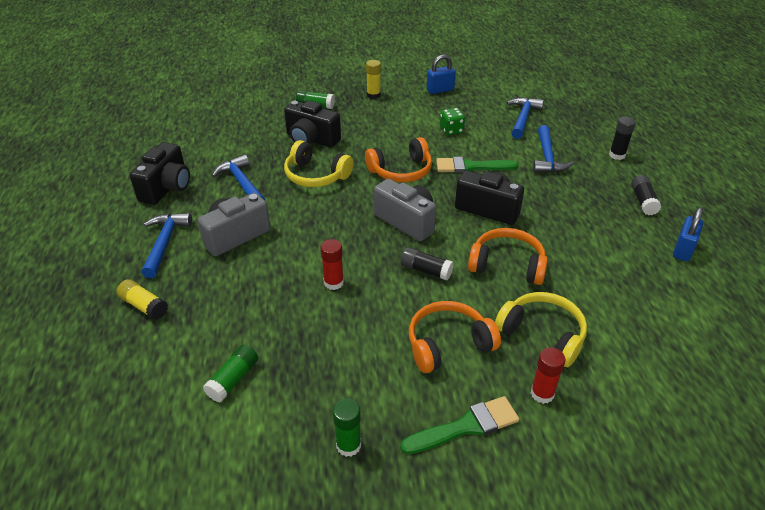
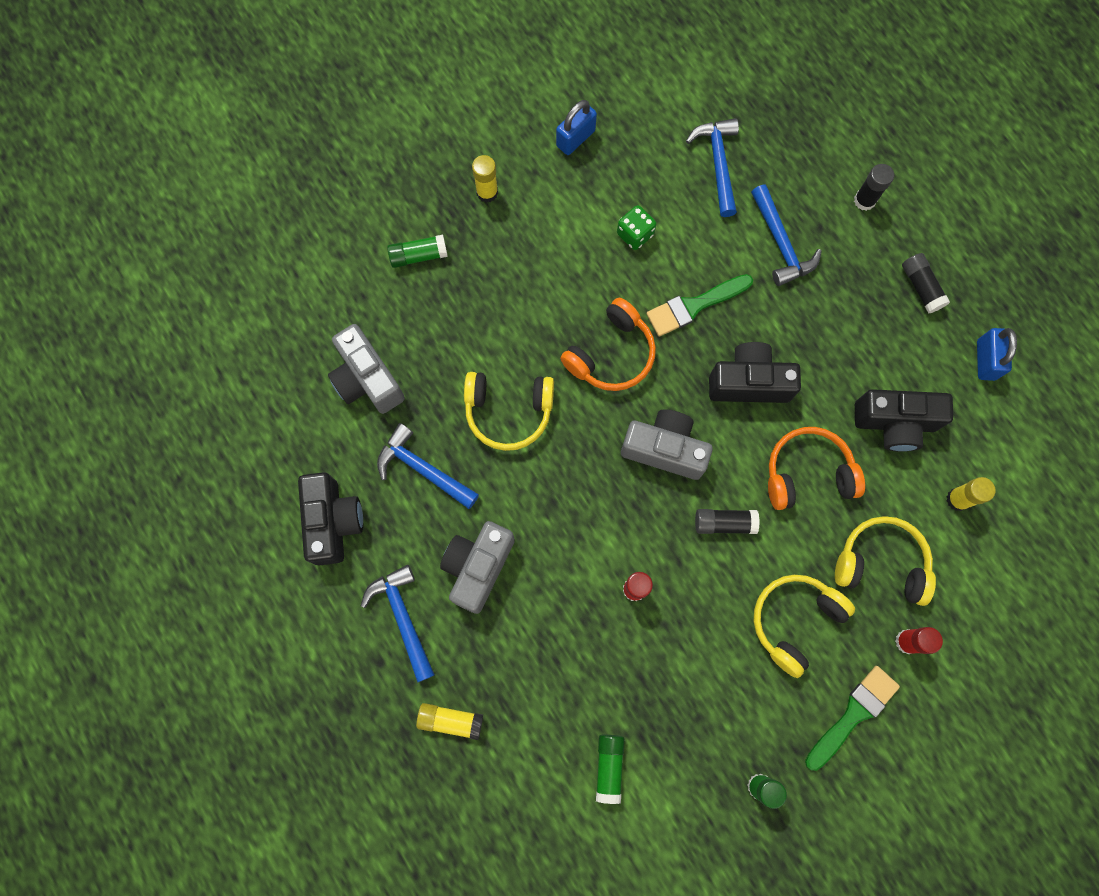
camera: 25 degrees left, 35 degrees up
(243, 140) = (367, 379): none -> grey camera
(311, 139) = (459, 337): black camera -> black camera (894, 423)
(448, 344) = (794, 620): orange headphones -> yellow headphones
(629, 318) = (958, 499): none -> yellow glue stick

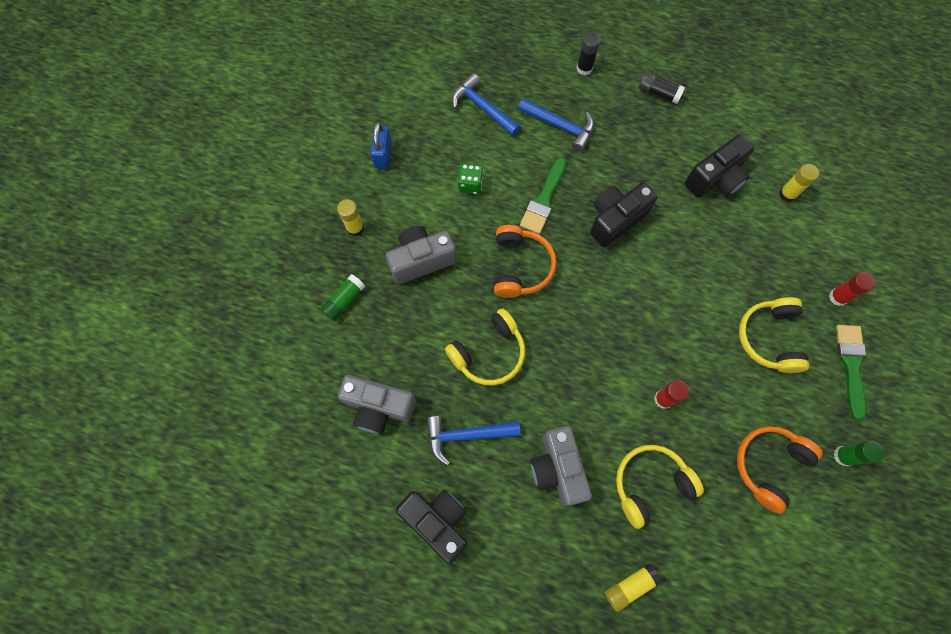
camera: 40 degrees left, 5 degrees down
(403, 618) = (540, 545): blue hammer -> none
(609, 767) = (751, 525): green glue stick -> none
(664, 449) = (603, 298): grey camera -> grey camera (421, 260)
(724, 523) = (677, 314): black glue stick -> none
(807, 473) = (696, 245): orange headphones -> orange headphones (769, 465)
(881, 563) = (782, 264): yellow headphones -> yellow headphones (650, 484)
(985, 360) = (729, 106): blue padlock -> none

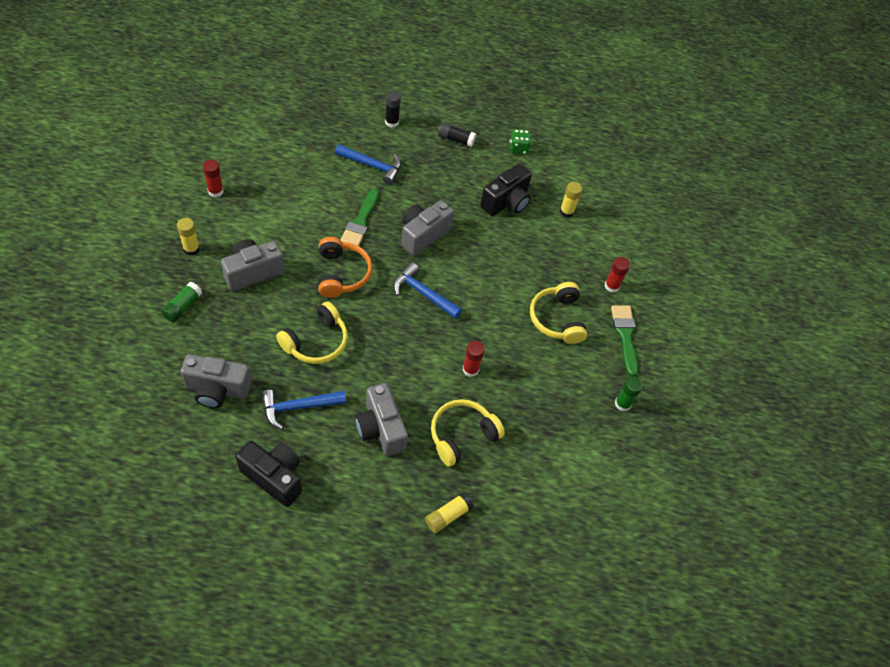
camera: 15 degrees left, 15 degrees down
(383, 155) = (215, 191): blue padlock -> red glue stick
(470, 184) = (295, 212): green dice -> green dice (518, 148)
(483, 108) = (304, 153): blue hammer -> blue hammer (423, 293)
(615, 219) = (423, 235): black camera -> grey camera
(769, 465) = (562, 414): orange headphones -> none

